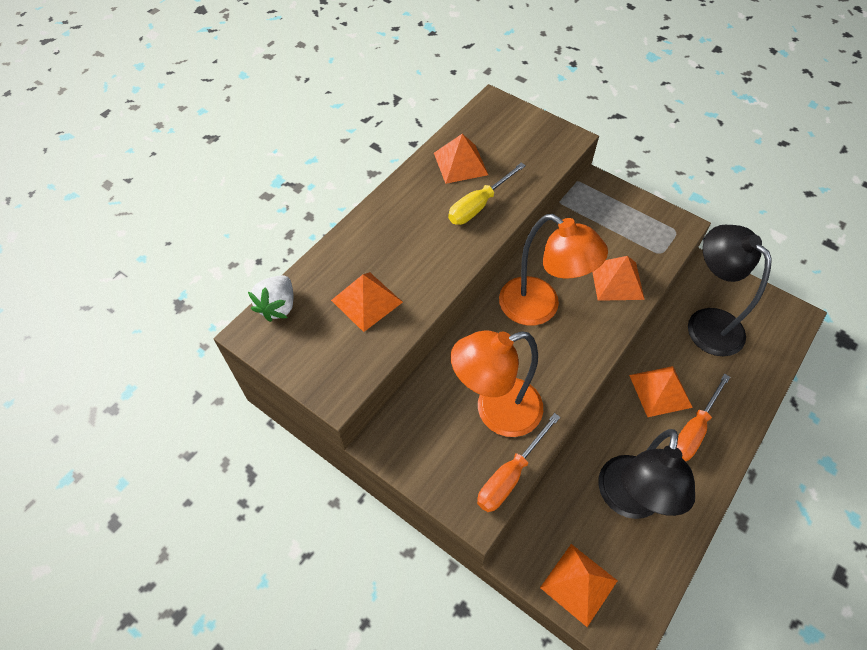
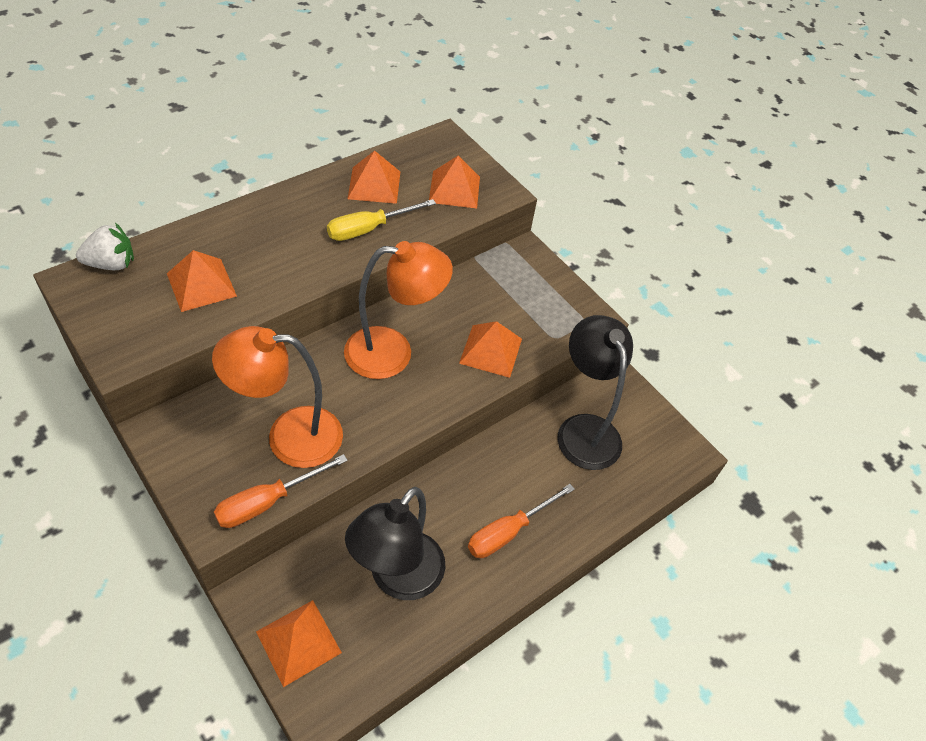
camera: 10 degrees right, 5 degrees down
(278, 306) = (111, 264): white strawberry -> white strawberry turned 135 degrees counterclockwise
(540, 308) = (393, 352): orange lamp -> orange lamp turned 60 degrees counterclockwise
(660, 391) = (494, 481): orange pyramid -> orange pyramid (454, 189)

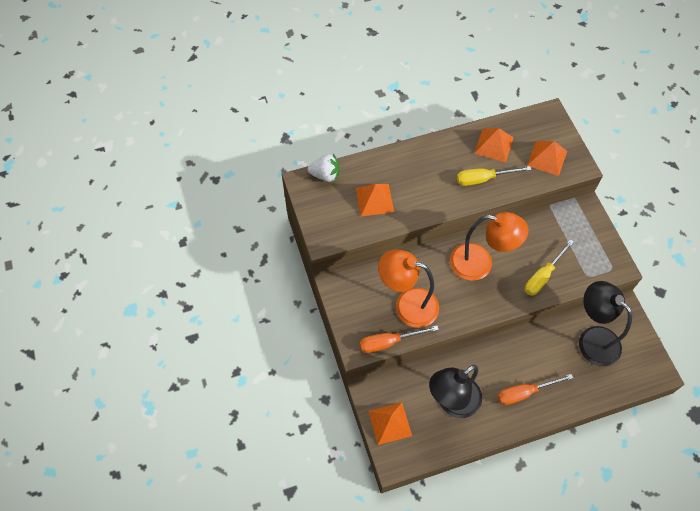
camera: 25 degrees right, 10 degrees up
(490, 350) = (543, 276): orange pyramid -> yellow screwdriver
(584, 429) = (592, 339): black lamp -> black lamp turned 45 degrees counterclockwise

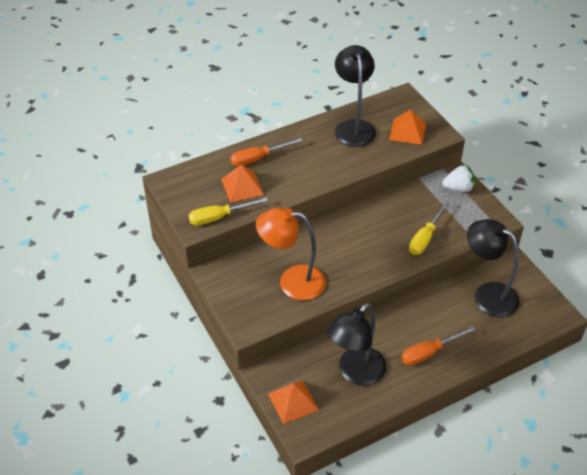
camera: 10 degrees left, 15 degrees down
(325, 175) = (188, 172): white strawberry -> white strawberry (458, 188)
(389, 342) = (278, 317): orange screwdriver -> orange screwdriver (258, 158)
(480, 264) = (360, 236): orange lamp -> none
(483, 179) = (348, 156): yellow screwdriver -> yellow screwdriver (219, 217)
(494, 145) = (353, 127): orange pyramid -> black lamp

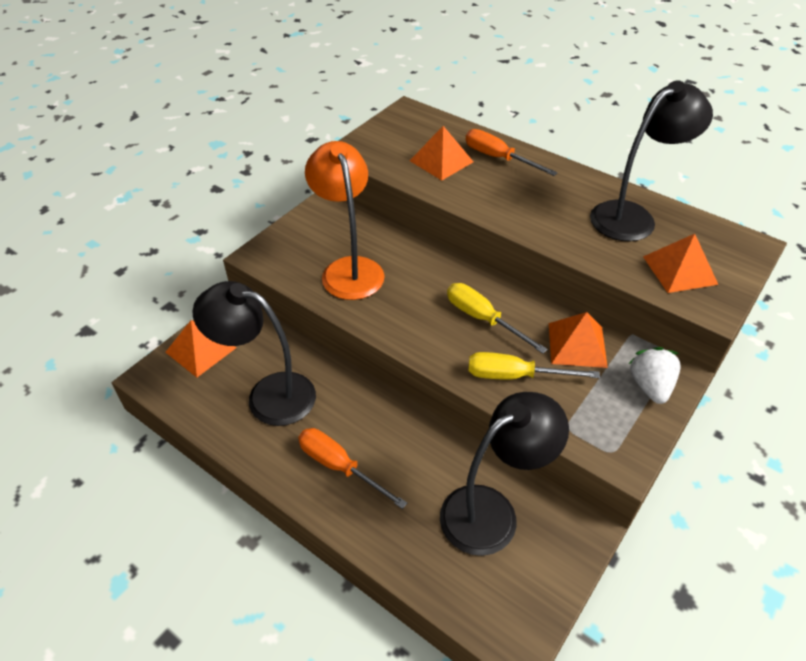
camera: 65 degrees right, 0 degrees up
(219, 217) = (379, 160): yellow screwdriver -> yellow screwdriver (483, 319)
(415, 203) = (577, 344): none -> orange pyramid
(458, 188) = (650, 386): white strawberry -> white strawberry turned 150 degrees counterclockwise
(487, 295) = (492, 511): black lamp -> black lamp turned 45 degrees clockwise

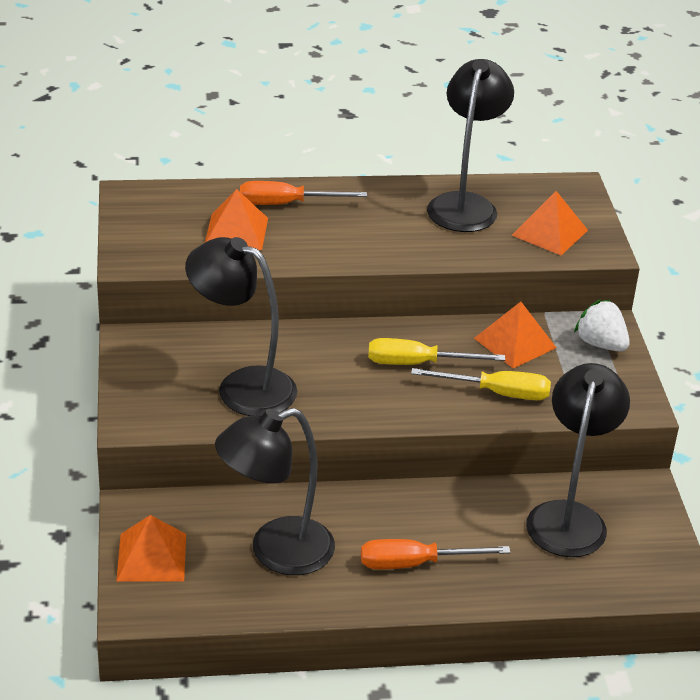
camera: 45 degrees left, 10 degrees down
(349, 269) = (242, 386): orange lamp -> black lamp
(515, 376) = (497, 393): yellow screwdriver -> yellow screwdriver turned 135 degrees counterclockwise

